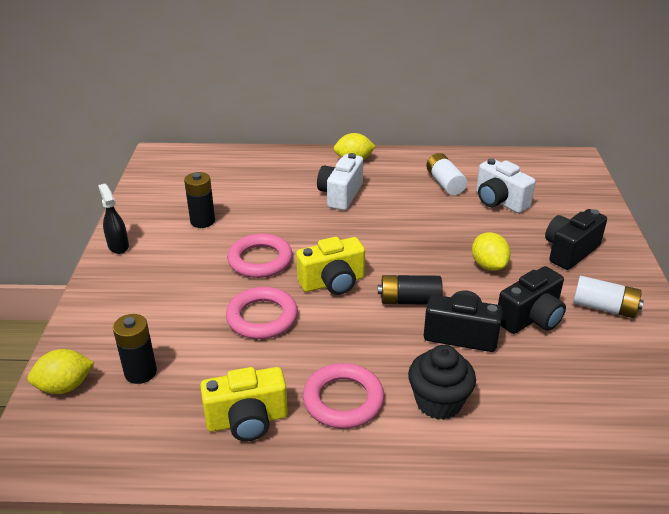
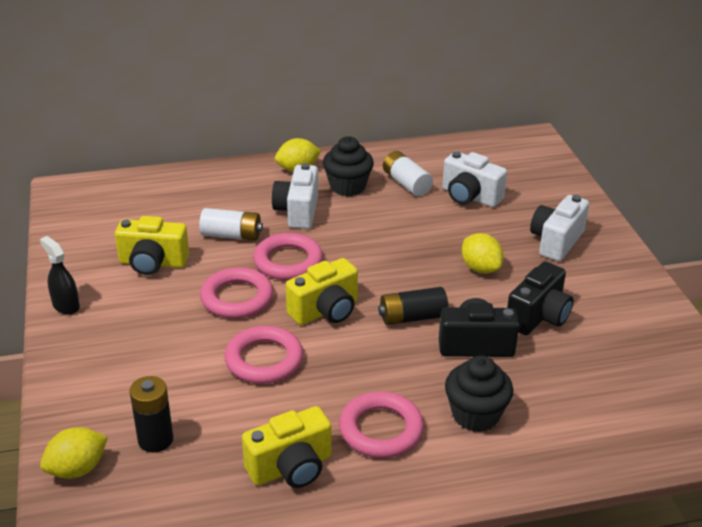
camera: 15 degrees left, 0 degrees up
(202, 221) = (153, 263): black battery -> yellow camera
(316, 235) = (288, 261): none -> pink ring
(391, 180) = (347, 187): none -> black cupcake
(569, 251) = (556, 241): black camera -> white camera
(604, 307) = (605, 295): white battery -> white battery (231, 235)

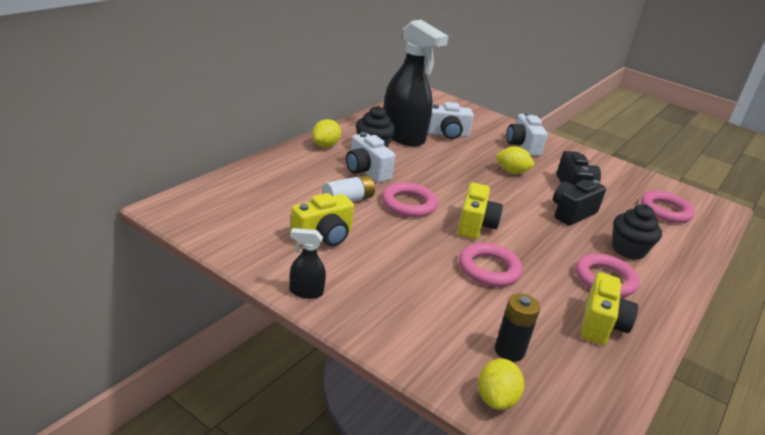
camera: 45 degrees left, 5 degrees down
(237, 298) = (414, 238): pink ring -> pink ring (665, 211)
(406, 183) = (403, 136): white battery -> black spray bottle
(412, 317) = (522, 211): black battery -> none

